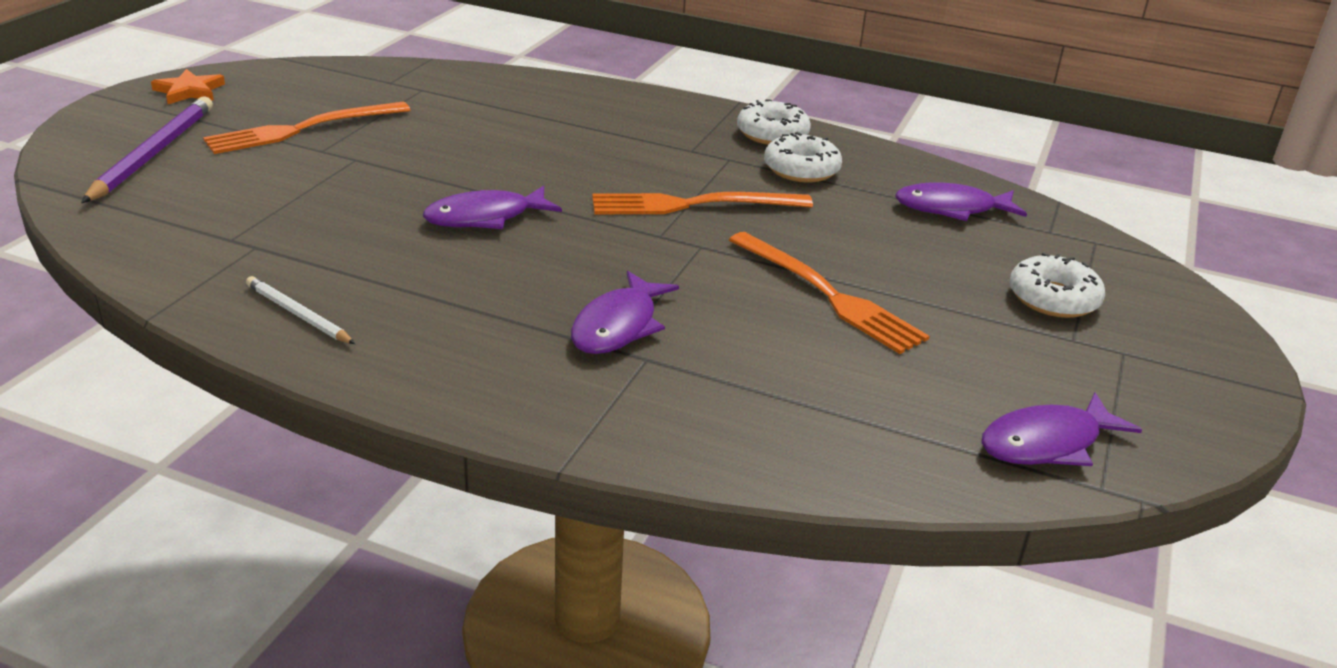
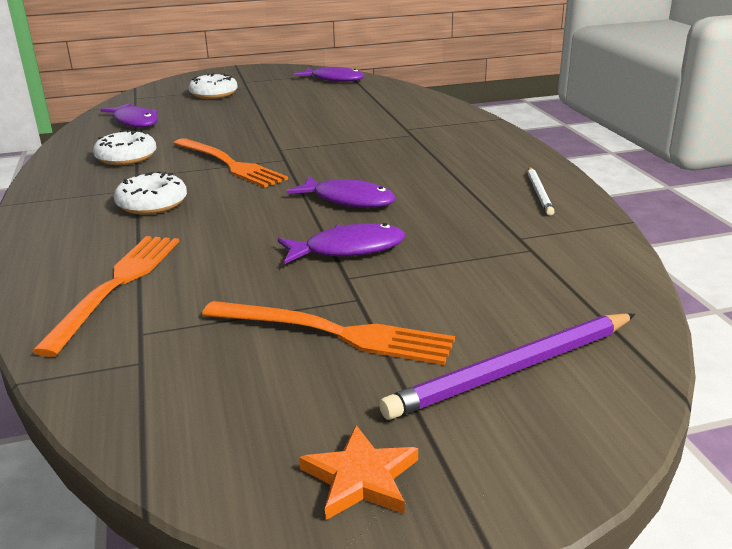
camera: 125 degrees left, 5 degrees down
(618, 326) = (393, 139): purple fish -> purple fish (348, 249)
(772, 134) = (68, 178): white donut -> white donut (152, 204)
(828, 295) = (284, 119): orange fork -> orange fork (117, 285)

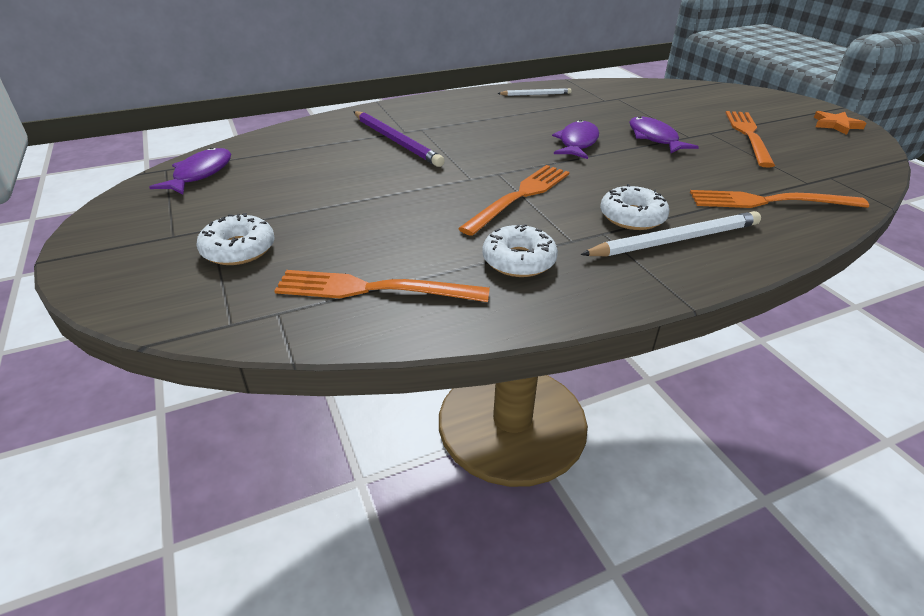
camera: 100 degrees left, 10 degrees up
(95, 215) = (675, 240): none -> white pencil
(135, 122) = (374, 289): purple fish -> orange fork
(513, 370) = (736, 103): purple pencil -> purple pencil (396, 141)

